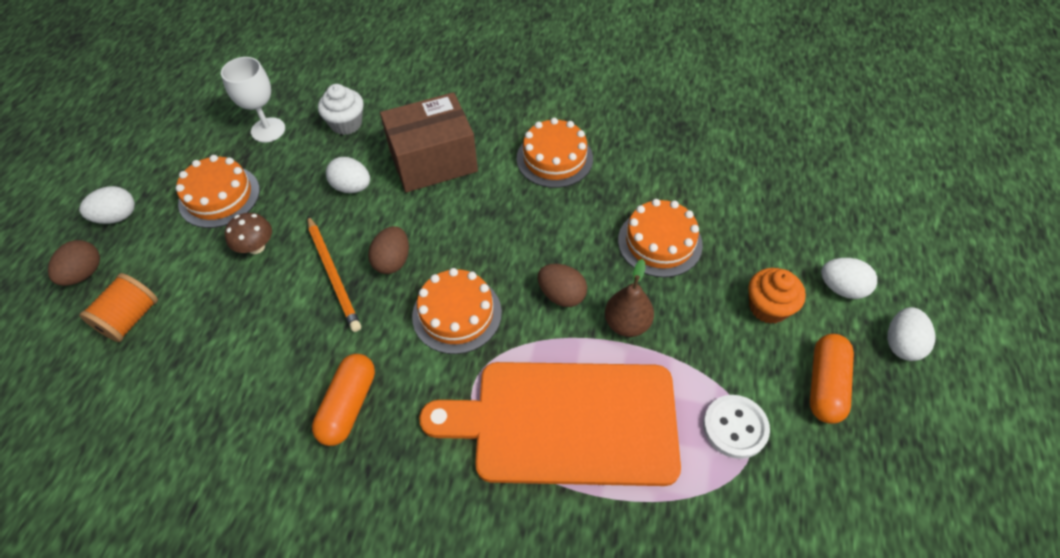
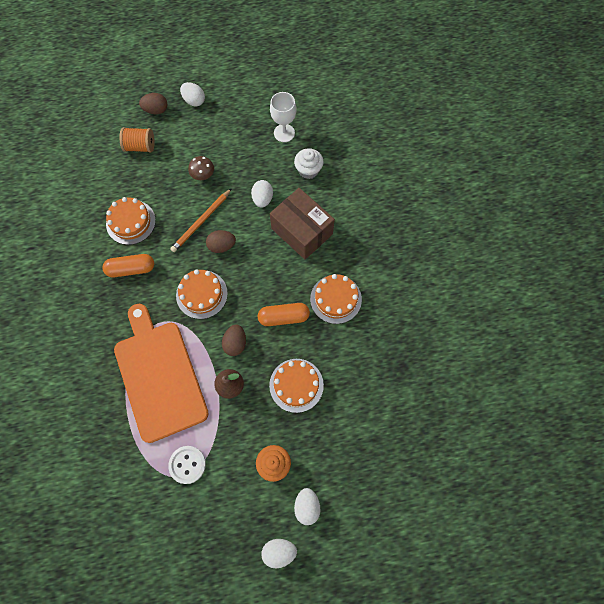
camera: 65 degrees right, 15 degrees up
(219, 196) = (227, 138): orange cake -> orange cake (131, 222)
(825, 385) = (232, 509): orange capsule -> orange capsule (283, 317)

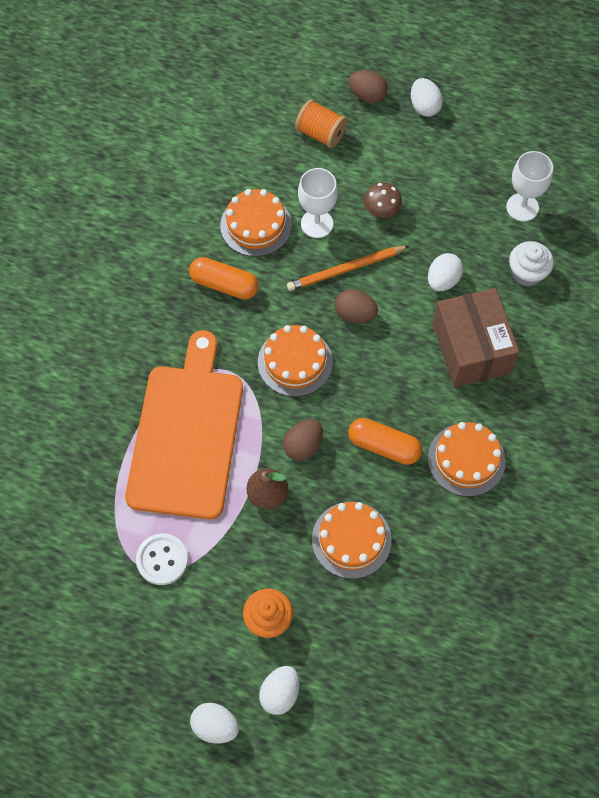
camera: 30 degrees right, 5 degrees down
(168, 202) = (317, 224): none -> white goblet

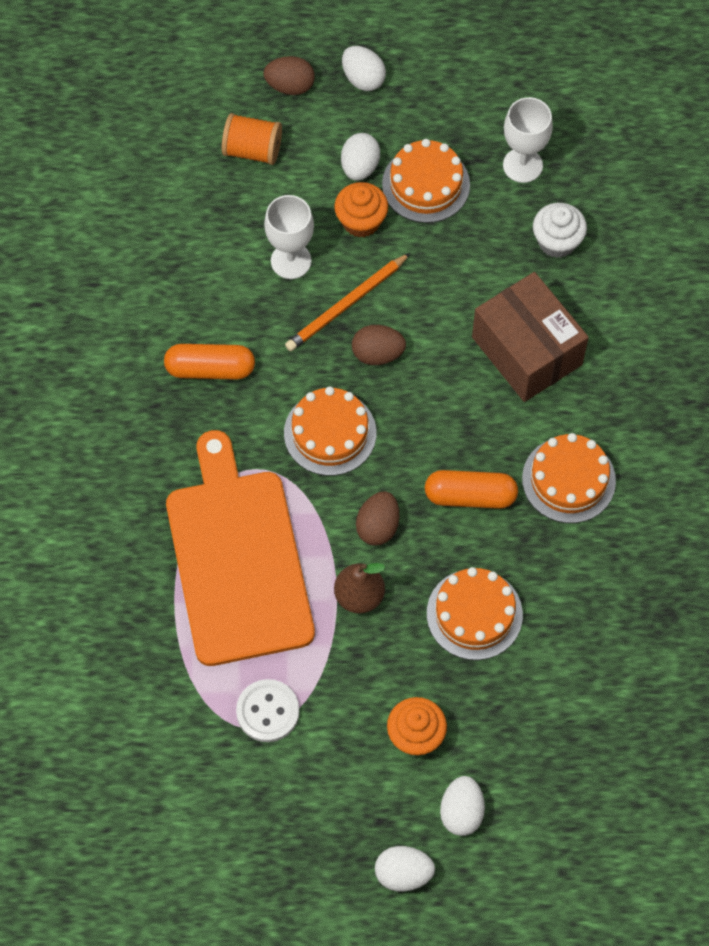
camera: 20 degrees left, 0 degrees up
(256, 225) = (219, 286): orange cake -> orange cake (426, 184)
(381, 211) = (361, 221): brown mushroom -> orange cupcake
(443, 280) = (464, 281): white egg -> white egg (360, 167)

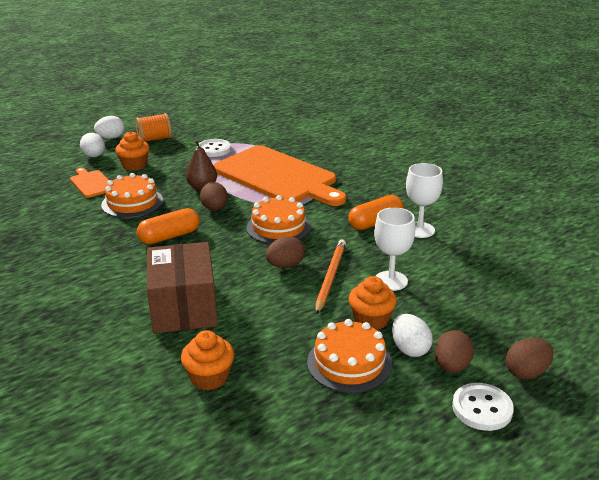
camera: 145 degrees right, 35 degrees down
(252, 150) = (494, 321): orange spool -> orange spool (155, 139)
(344, 128) = (451, 366): none -> brown egg
(363, 79) = (482, 408): white egg -> white button
(504, 713) = (91, 183): none -> orange cutting board
(522, 165) = (283, 415): white goblet -> white goblet (419, 230)
(527, 351) = (184, 307): brown box -> brown box turned 60 degrees clockwise
(557, 241) = (209, 377): white cupcake -> orange cupcake
(568, 479) = (109, 264): orange cake -> none

